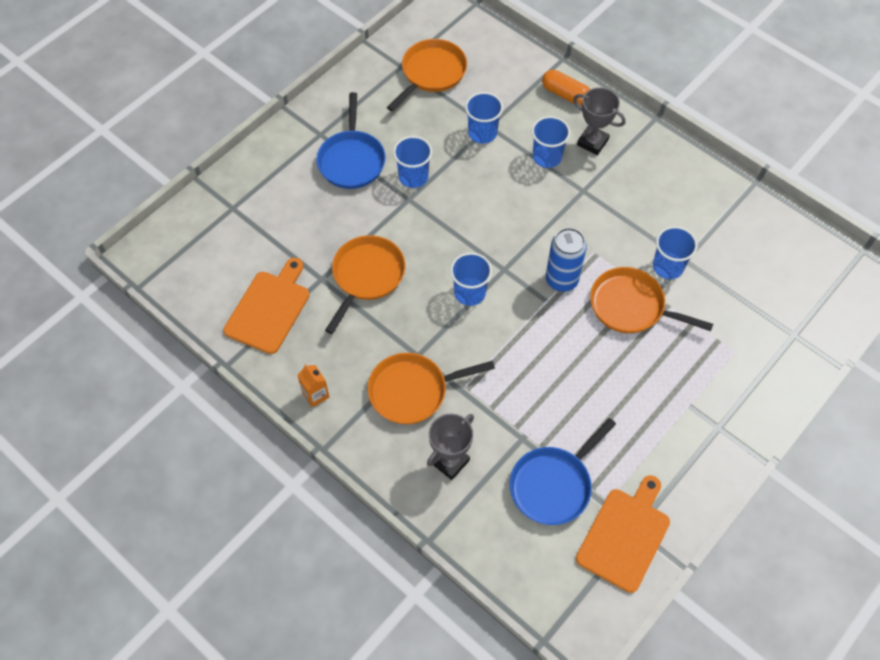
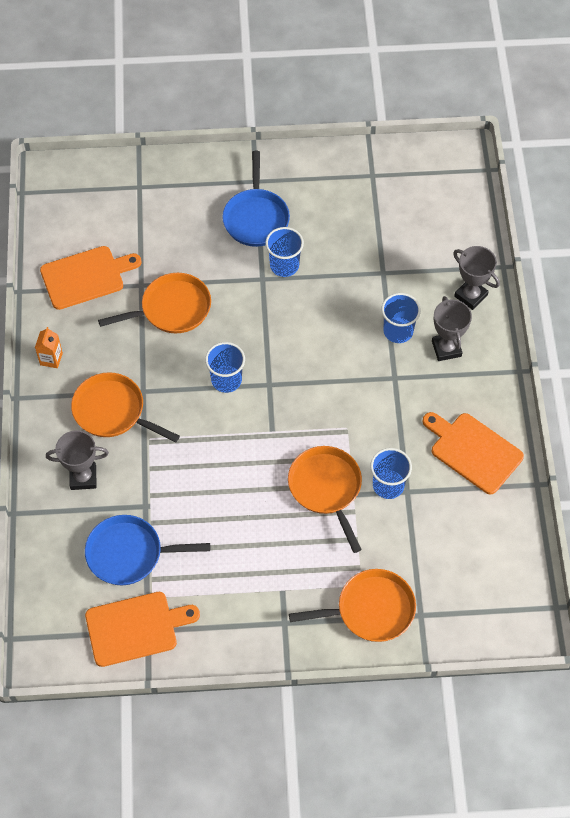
camera: 45 degrees right, 0 degrees up
(352, 160) = (256, 218): blue pan -> blue pan turned 45 degrees counterclockwise
(431, 73) = (388, 198): orange pan -> orange pan (370, 610)
(482, 133) = (372, 274): blue cup -> none
(561, 280) = (300, 427): blue can -> none
(565, 94) = (470, 296): orange capsule -> grey trophy
(692, 195) = (473, 451): none -> orange cutting board

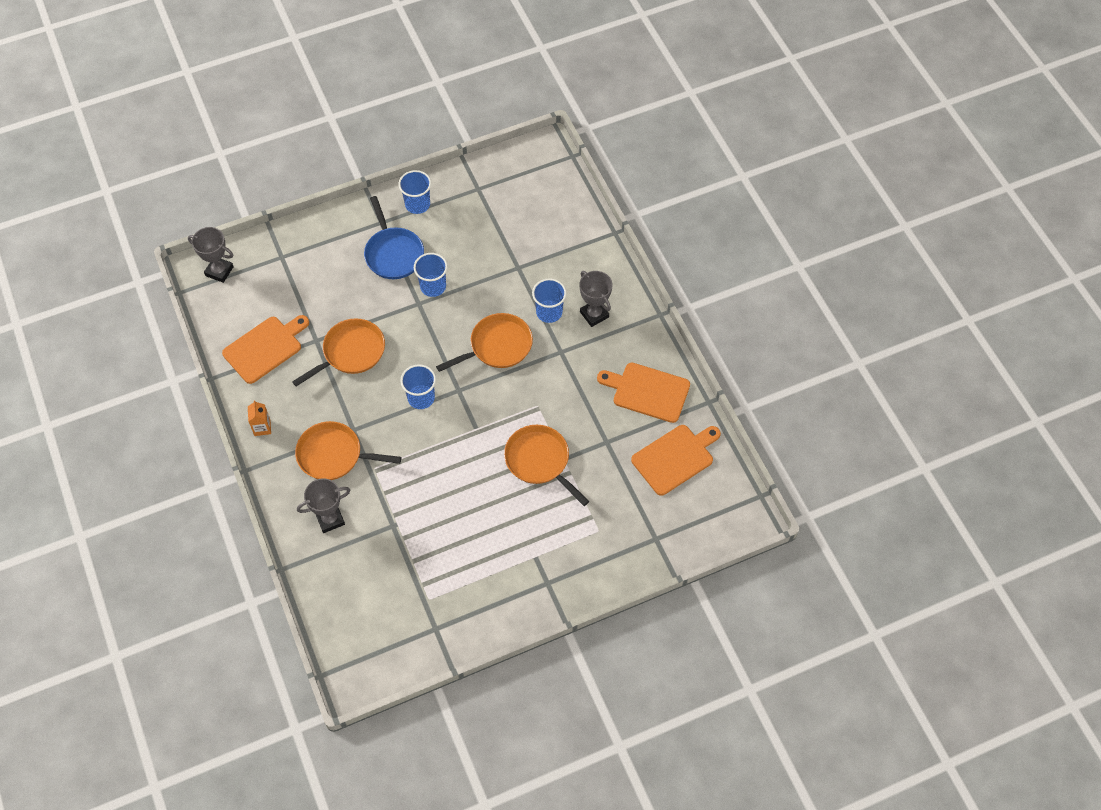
camera: 20 degrees left, 0 degrees up
(129, 553) = (395, 570): blue pan -> none
(135, 628) = (424, 630): orange cutting board -> orange cutting board (675, 458)
(370, 610) = (614, 548): orange pan -> orange pan (497, 346)
(388, 485) = (589, 442): blue cup -> blue cup (417, 204)
(470, 296) = (597, 265): grey trophy -> grey trophy (219, 271)

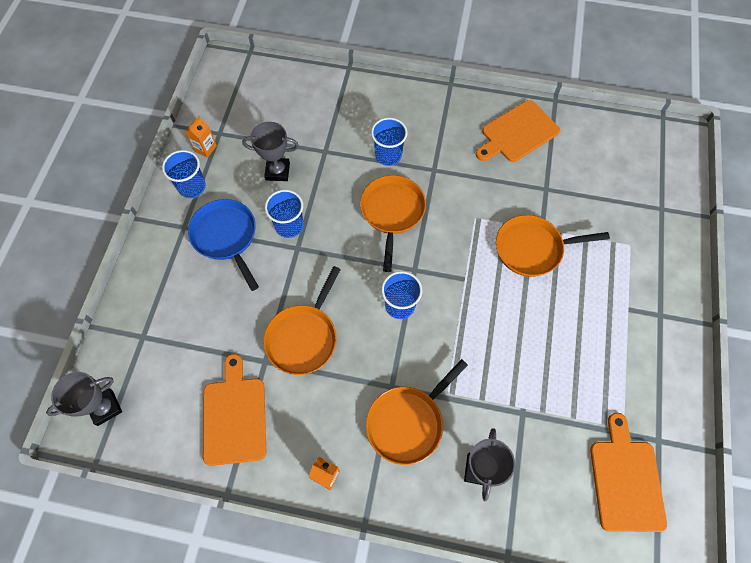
camera: 55 degrees left, 5 degrees up
(351, 352) = (304, 337): orange pan -> orange pan turned 150 degrees counterclockwise
(393, 253) = (226, 237): blue pan -> blue pan turned 135 degrees counterclockwise
(457, 189) = (205, 148): none -> orange carton
(594, 314) = (416, 126): grey trophy -> grey trophy (277, 171)
(675, 458) = (593, 151): orange cutting board -> orange cutting board (625, 480)

